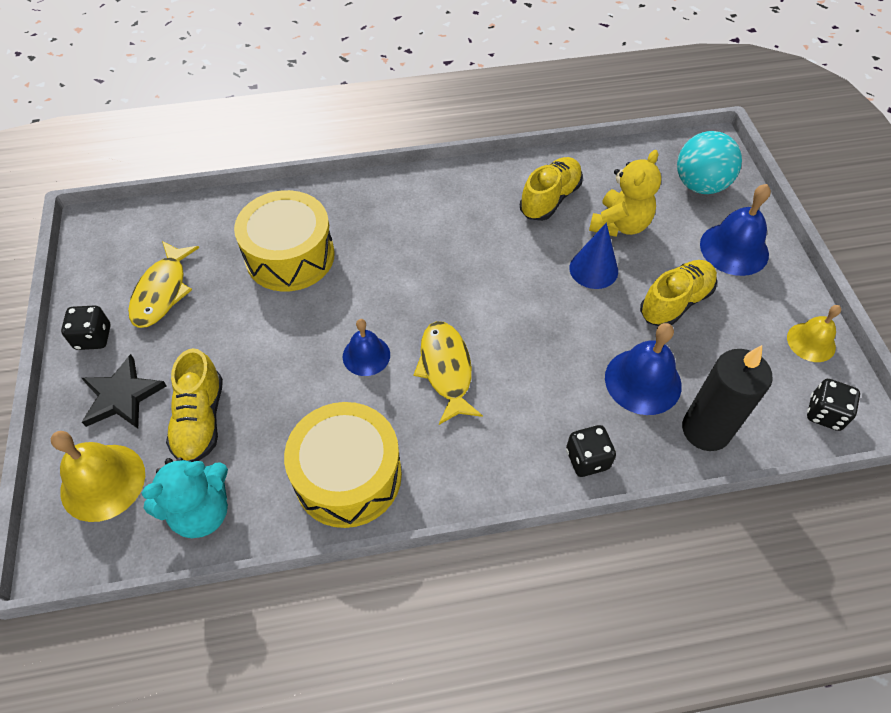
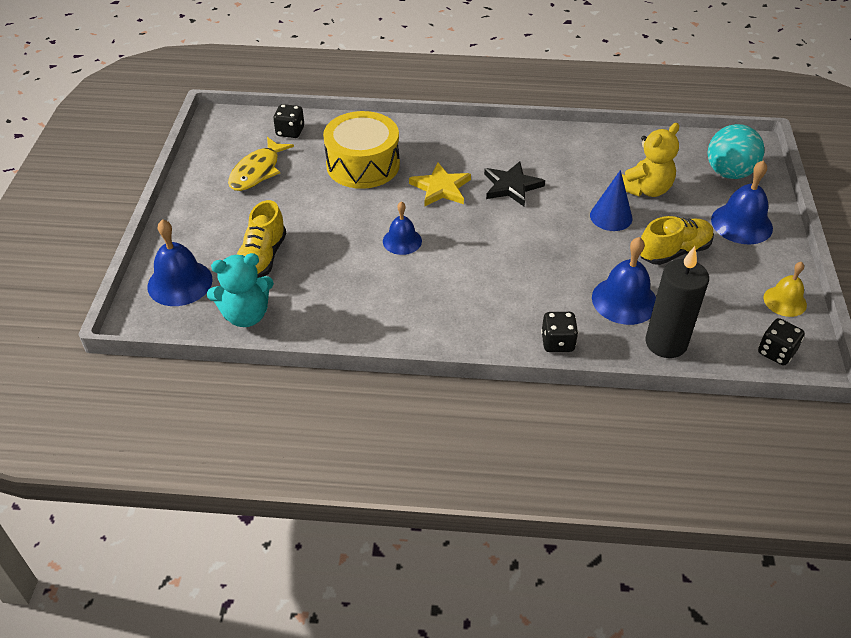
camera: 15 degrees right, 10 degrees down
(93, 337) = (198, 192): black dice -> black dice (290, 132)
(103, 482) = (180, 283): yellow bell -> blue bell
(122, 396) = (208, 232): black star -> black star (511, 186)
(348, 476) = (362, 315): yellow drum -> none
(391, 270) = (441, 188): none -> yellow star
(446, 370) = (463, 262): yellow fish -> none
(550, 199) = (591, 161): yellow shoe -> none

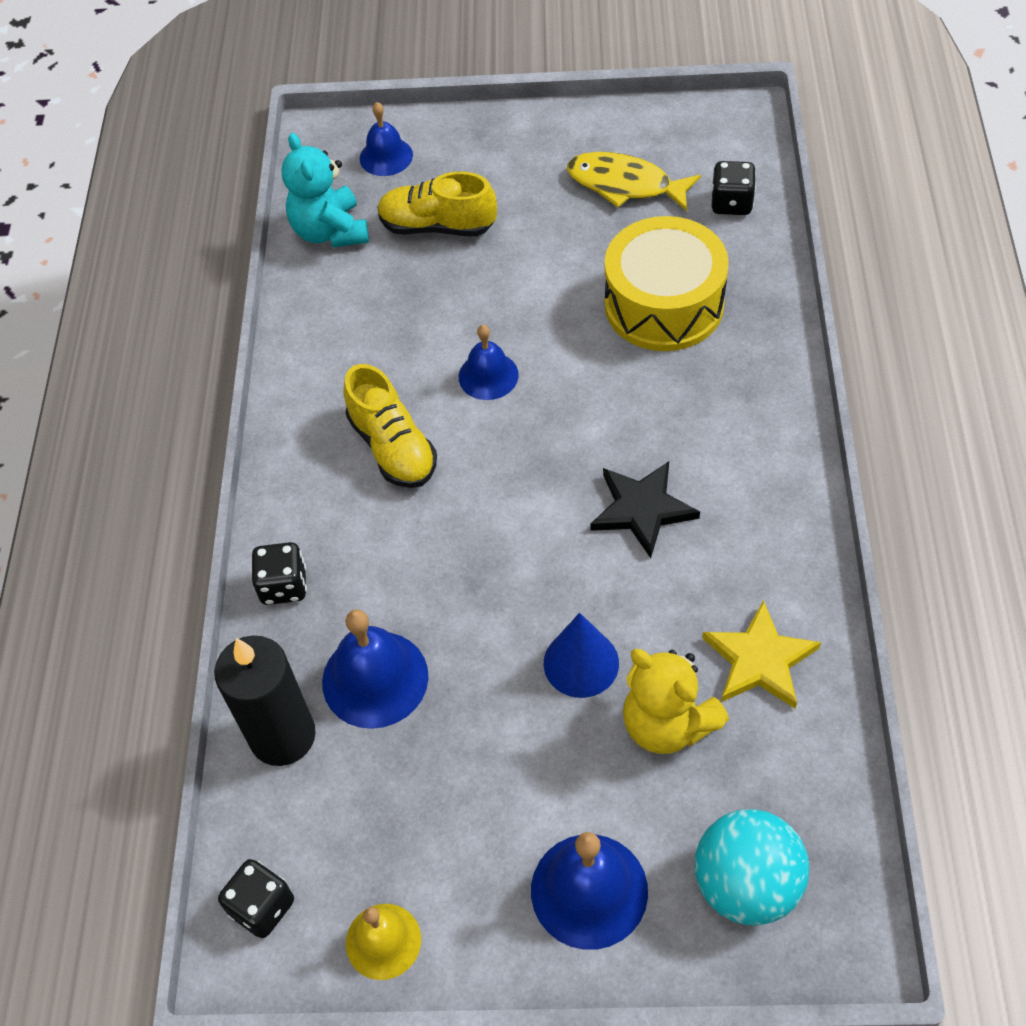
camera: 90 degrees right, 10 degrees up
(180, 283) = (386, 156): blue bell -> blue bell, size x0.64
(441, 188) = (622, 411): yellow star -> yellow star (760, 660)
(674, 252) = (498, 762): yellow shoe -> yellow shoe (393, 447)

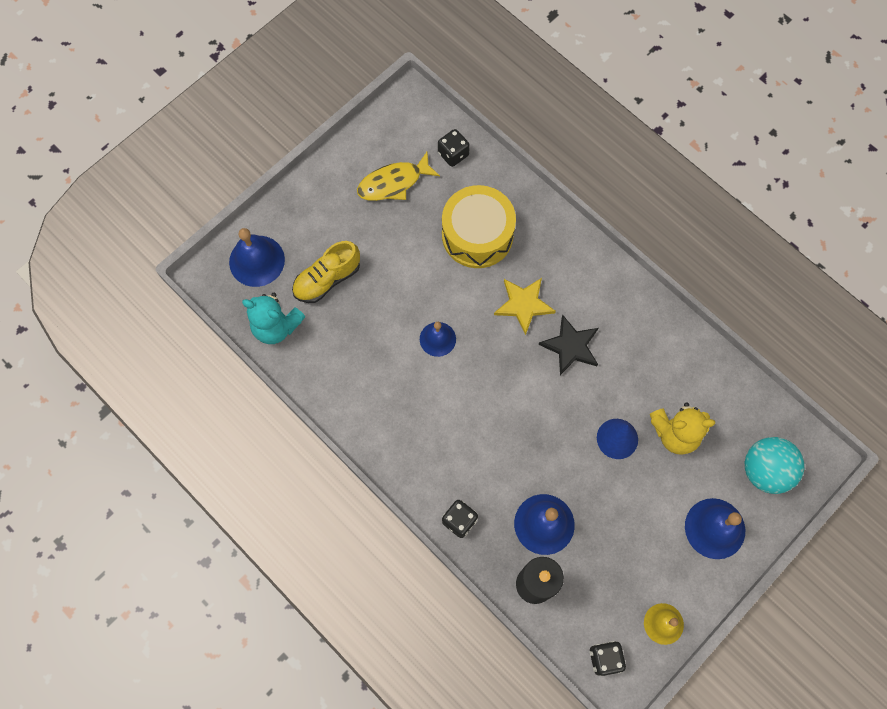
camera: 50 degrees left, 15 degrees up
(386, 156) = (257, 261): blue bell -> blue bell, size x1.56
(393, 447) = (434, 412): yellow shoe -> none
(760, 660) = (682, 373): yellow star -> yellow star (523, 305)

